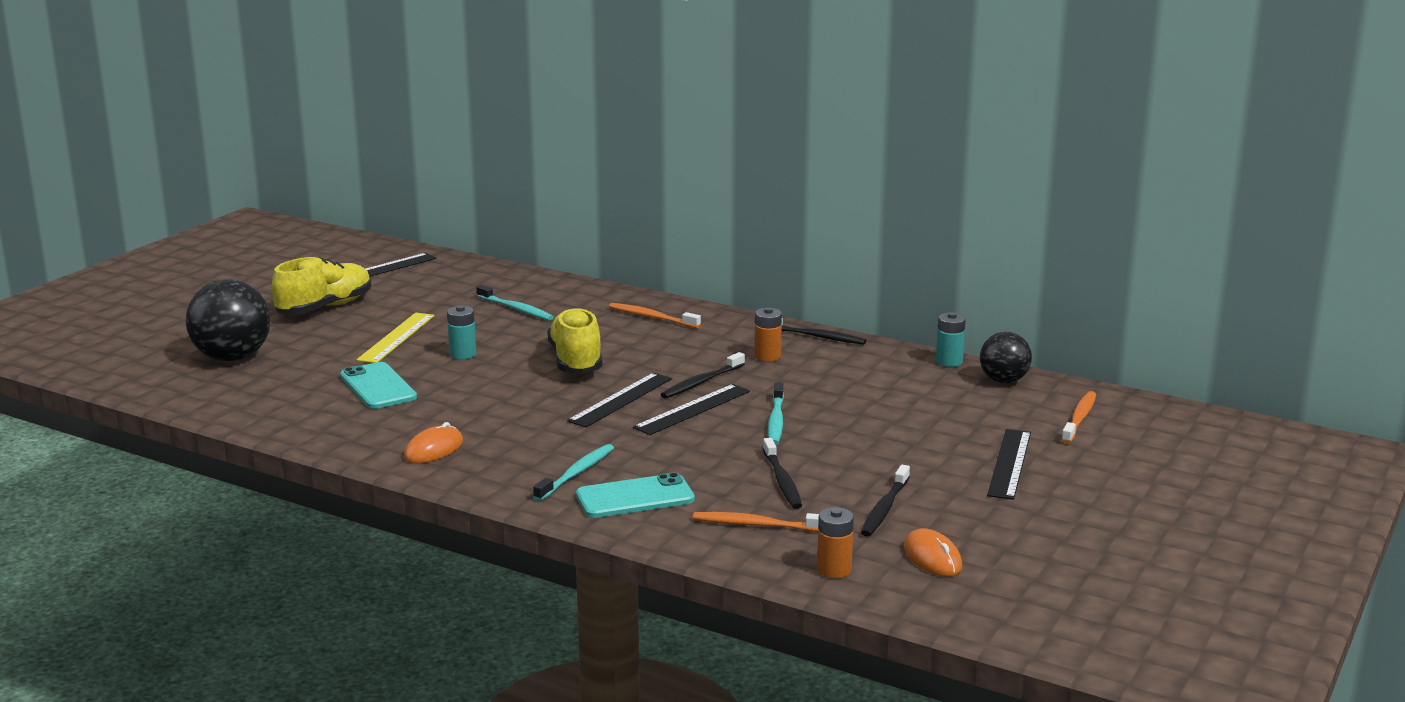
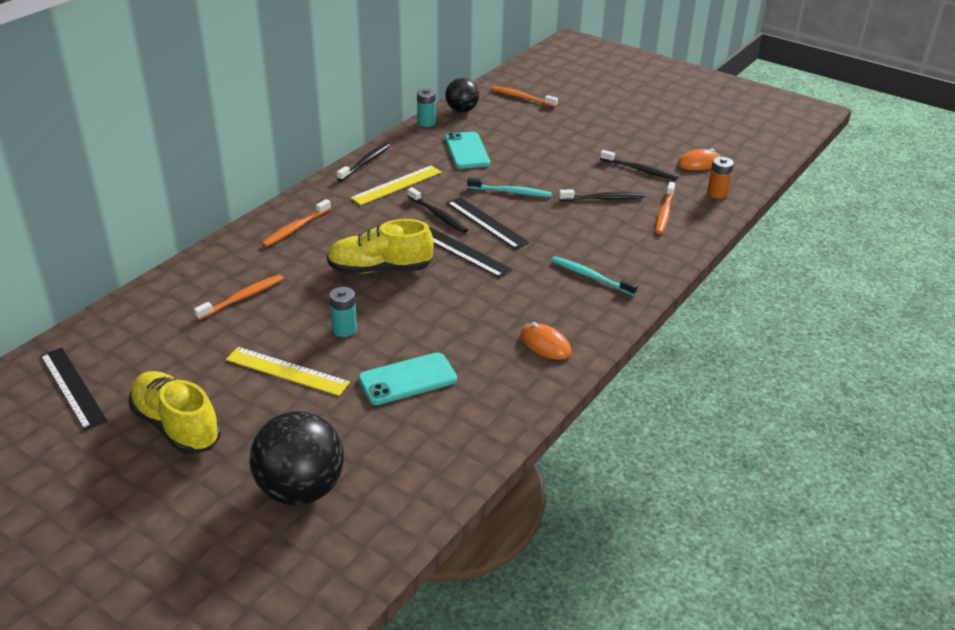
camera: 85 degrees left, 15 degrees up
(516, 309) = (242, 298): turquoise toothbrush -> orange toothbrush
(635, 497) = (628, 254): turquoise phone -> turquoise phone (467, 151)
(767, 356) = (397, 185): orange battery -> yellow ruler
(1009, 463) = (581, 126): black ruler -> none

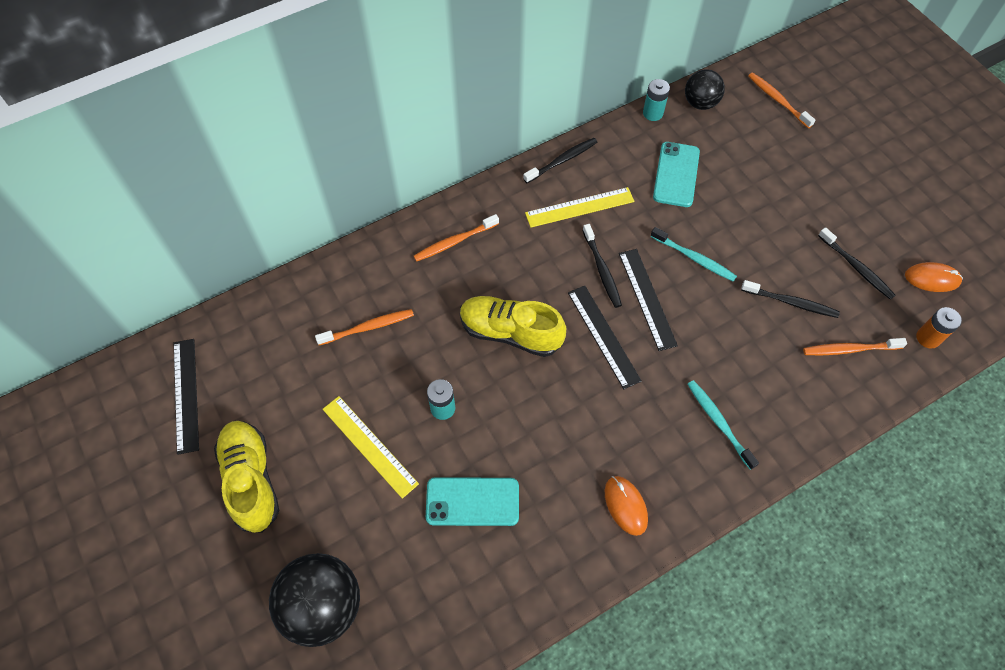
camera: 25 degrees right, 25 degrees up
(664, 213) = (849, 349): orange toothbrush -> orange toothbrush turned 45 degrees clockwise

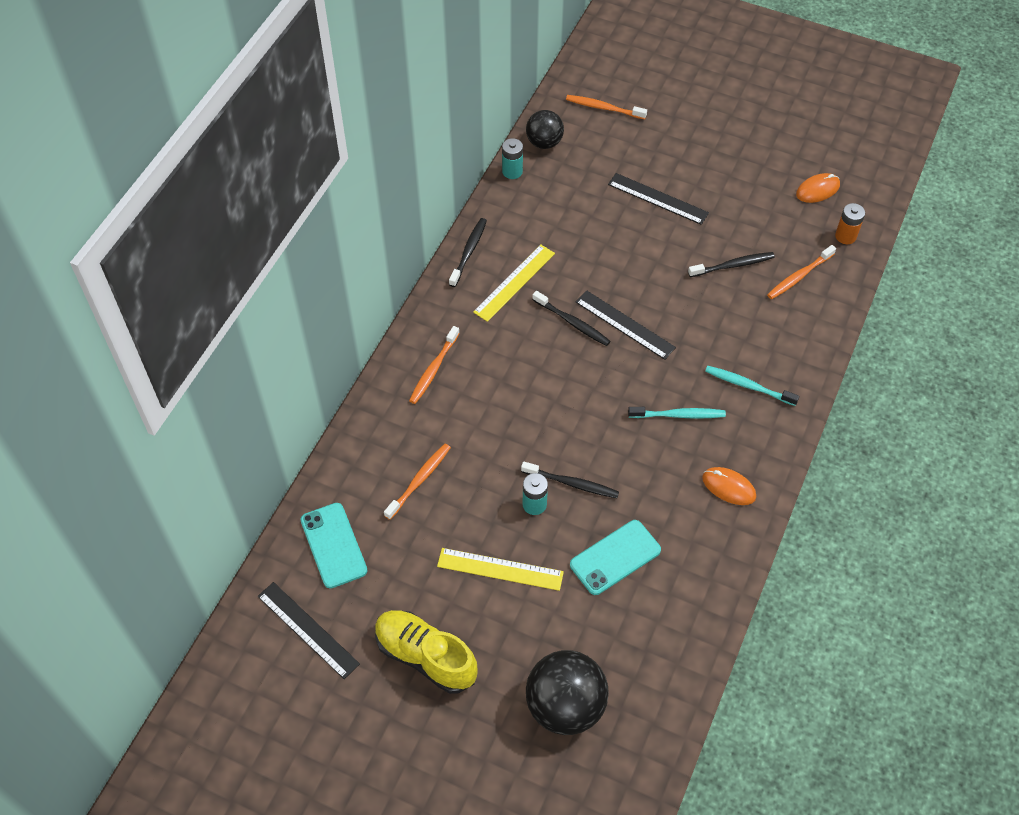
camera: 35 degrees left, 5 degrees down
(510, 333) = (540, 414): yellow shoe -> none
(603, 336) = (614, 373): black ruler -> black ruler (658, 198)
(676, 174) = (570, 213): turquoise phone -> turquoise phone (333, 545)
(694, 258) = (636, 272): turquoise toothbrush -> turquoise toothbrush (678, 415)
(856, 267) = (760, 211): black toothbrush -> black toothbrush (572, 483)

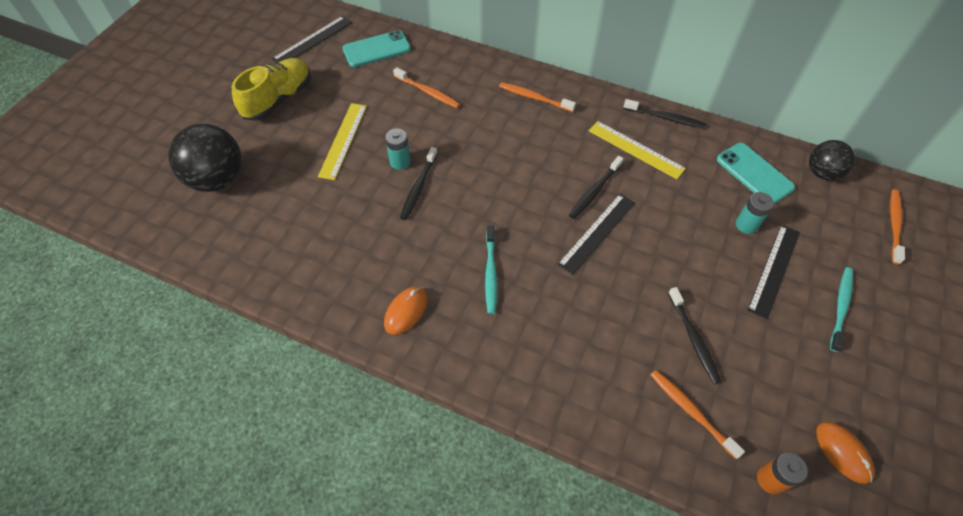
camera: 90 degrees right, 0 degrees up
(512, 171) = (773, 148): turquoise battery -> turquoise battery (746, 225)
(615, 557) = (342, 216): turquoise phone -> turquoise phone (754, 173)
(748, 386) = (528, 340): turquoise toothbrush -> turquoise toothbrush (840, 307)

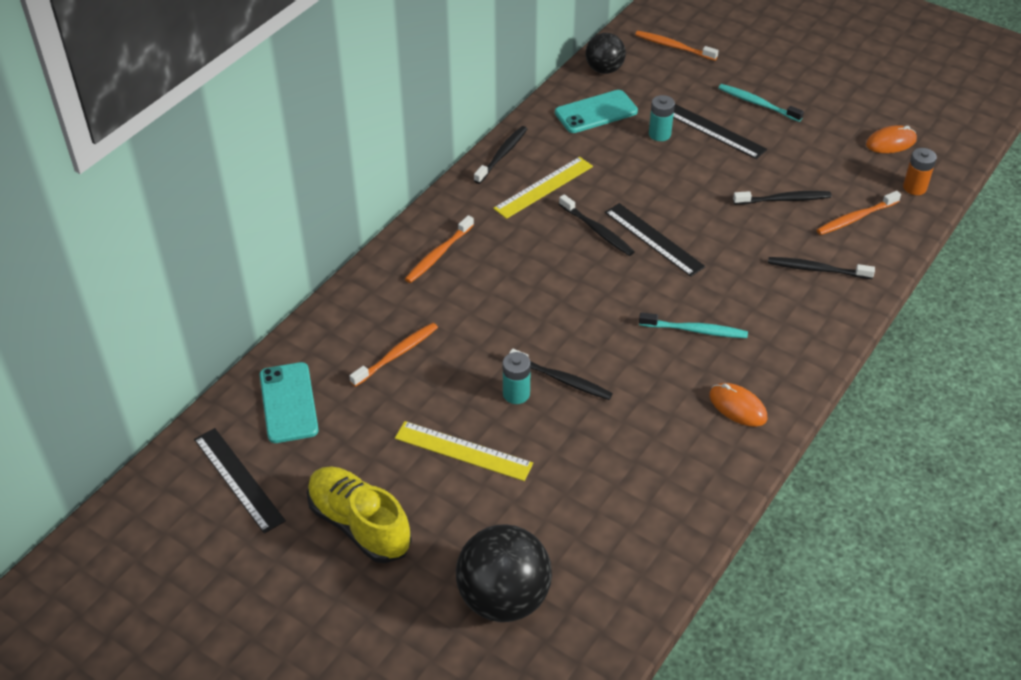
camera: 80 degrees left, 10 degrees down
(598, 373) = (817, 269): none -> black toothbrush

